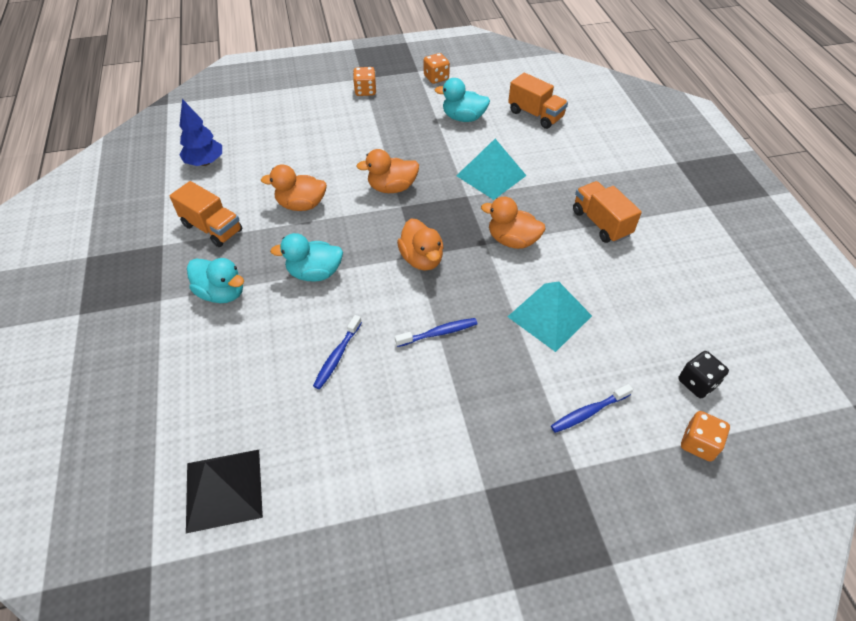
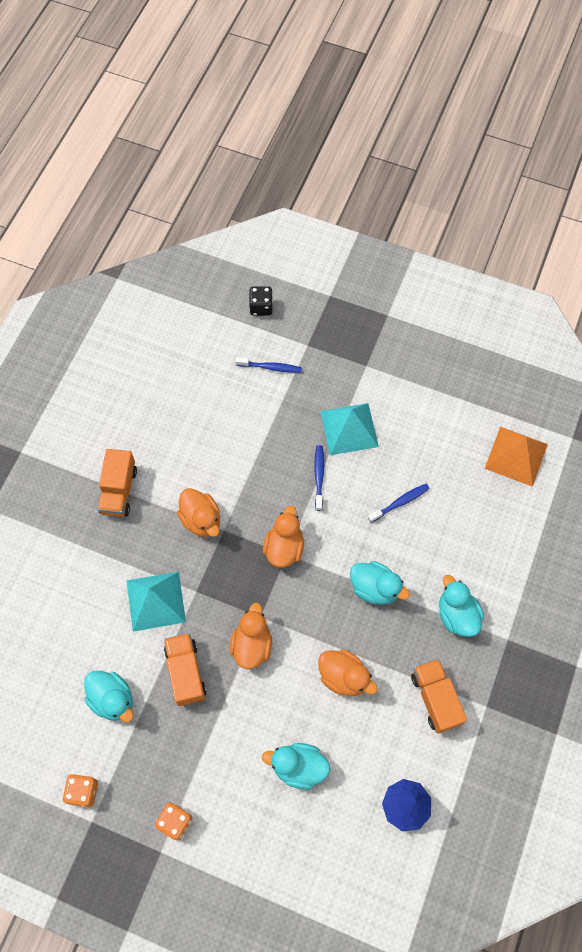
camera: 145 degrees left, 15 degrees up
(224, 489) = (516, 456): black pyramid -> orange pyramid
(301, 146) = (298, 767): none -> turquoise duck
(392, 187) = (252, 645): orange duck -> orange duck turned 105 degrees counterclockwise
(439, 333) = (319, 476): blue toothbrush -> blue toothbrush turned 75 degrees clockwise
(535, 115) = (41, 654): orange truck -> orange truck (185, 672)
(549, 316) = (234, 441): turquoise pyramid -> turquoise pyramid (349, 429)
(697, 383) = (189, 342): black dice -> black dice (261, 307)
(698, 443) = (226, 314): orange dice -> none

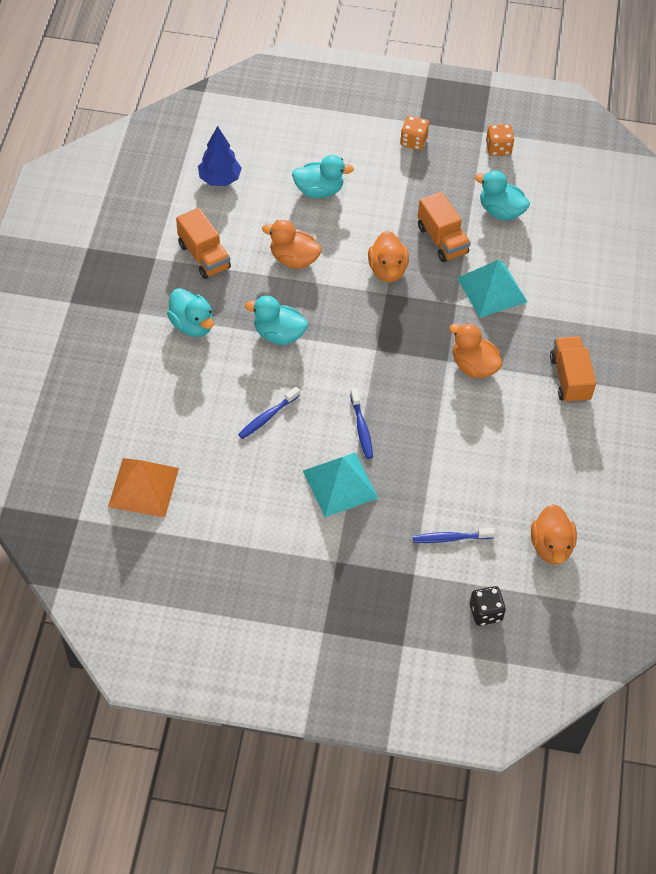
camera: 165 degrees right, 10 degrees down
(284, 548) = (380, 355): orange duck -> orange duck (551, 546)

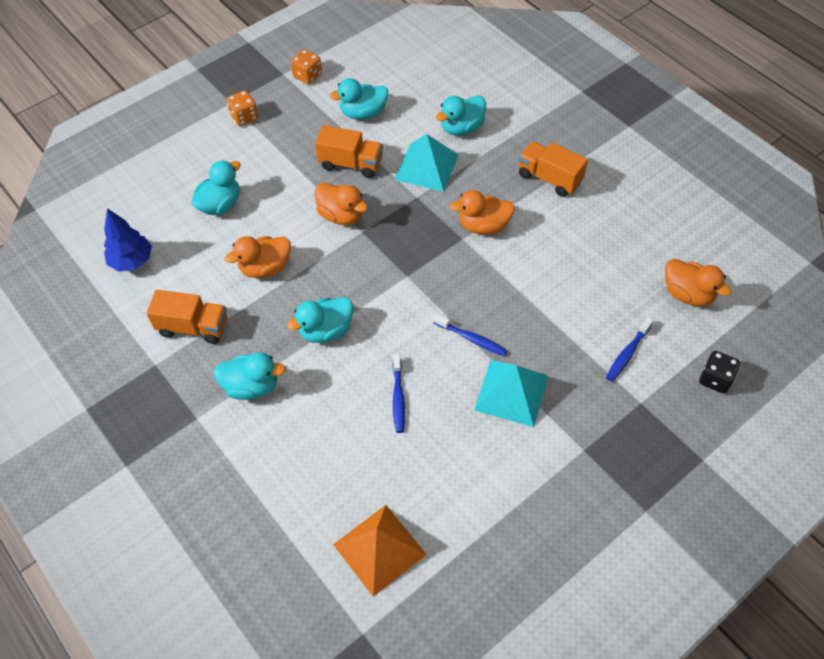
camera: 45 degrees left, 0 degrees up
(558, 285) = (462, 128): none -> turquoise duck

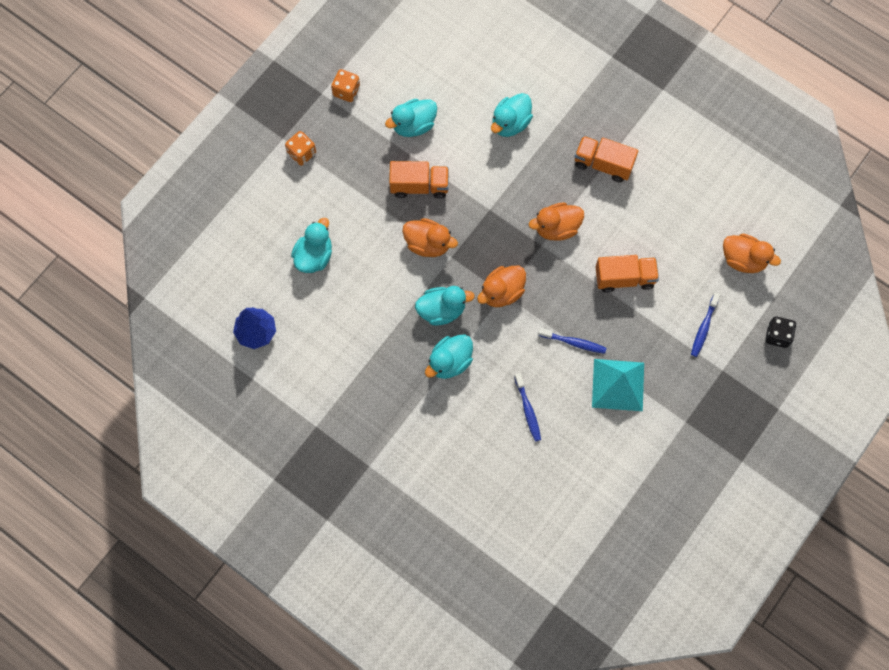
camera: 15 degrees left, 15 degrees up
(193, 327) = (335, 384): orange truck -> orange truck (624, 278)
(251, 386) = (404, 427): turquoise duck -> turquoise duck (442, 310)
(265, 268) = (377, 313): orange duck -> orange duck (502, 292)
(379, 549) = (548, 539): orange pyramid -> none
(426, 167) = (489, 175): turquoise pyramid -> none

